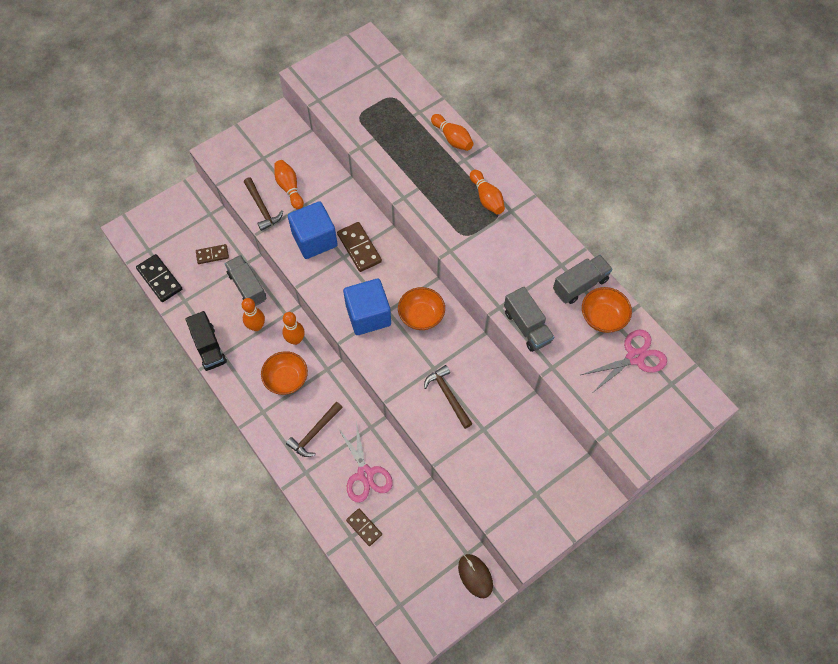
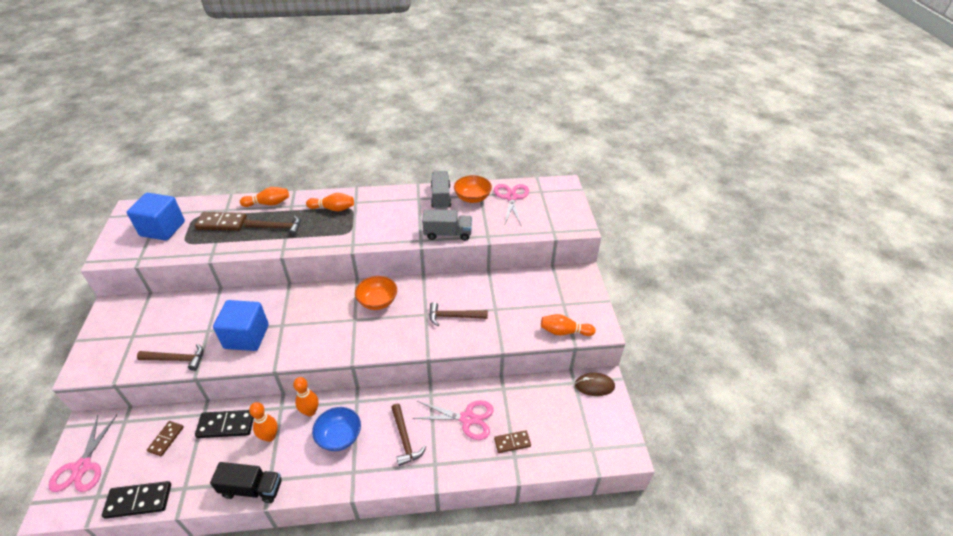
camera: 60 degrees left, 20 degrees down
(162, 220) = (82, 467): none -> pink scissors
(247, 287) = (226, 425): grey truck -> black domino
(286, 379) = (339, 437): orange bowl -> blue bowl
(289, 188) = (182, 331): orange bowling pin -> orange bowling pin (564, 332)
(359, 248) = (285, 311): brown domino -> brown domino (222, 223)
(368, 315) = (347, 333): blue cube -> blue cube (162, 229)
(426, 171) = (277, 227): none -> brown hammer

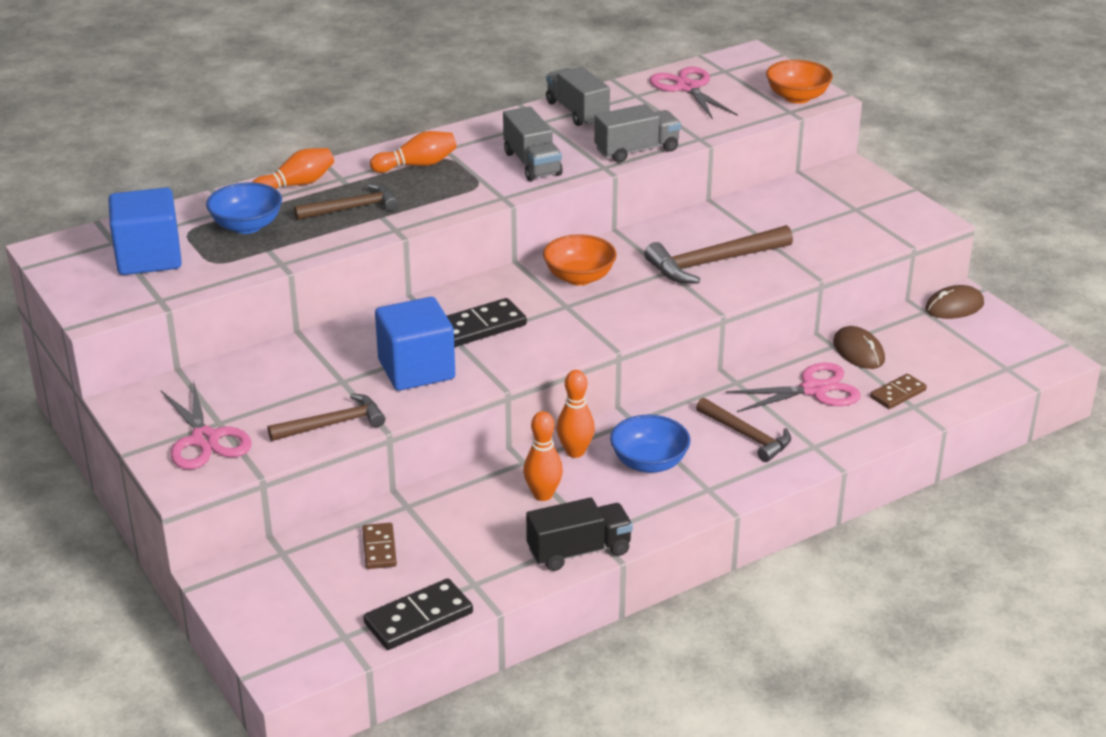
camera: 25 degrees left, 10 degrees down
(82, 467) = (277, 618): pink scissors -> pink scissors (205, 440)
(222, 223) = (247, 226): brown domino -> blue bowl
(226, 425) = (459, 505): black domino -> black domino (479, 327)
(387, 226) = (532, 163): none -> grey truck
(454, 316) = (713, 262): brown hammer -> brown hammer, size x1.51
(472, 198) = (628, 101): orange bowl -> orange bowl (797, 97)
(514, 399) = (858, 351): none -> brown mouse
(564, 332) = (885, 236): orange bowling pin -> none

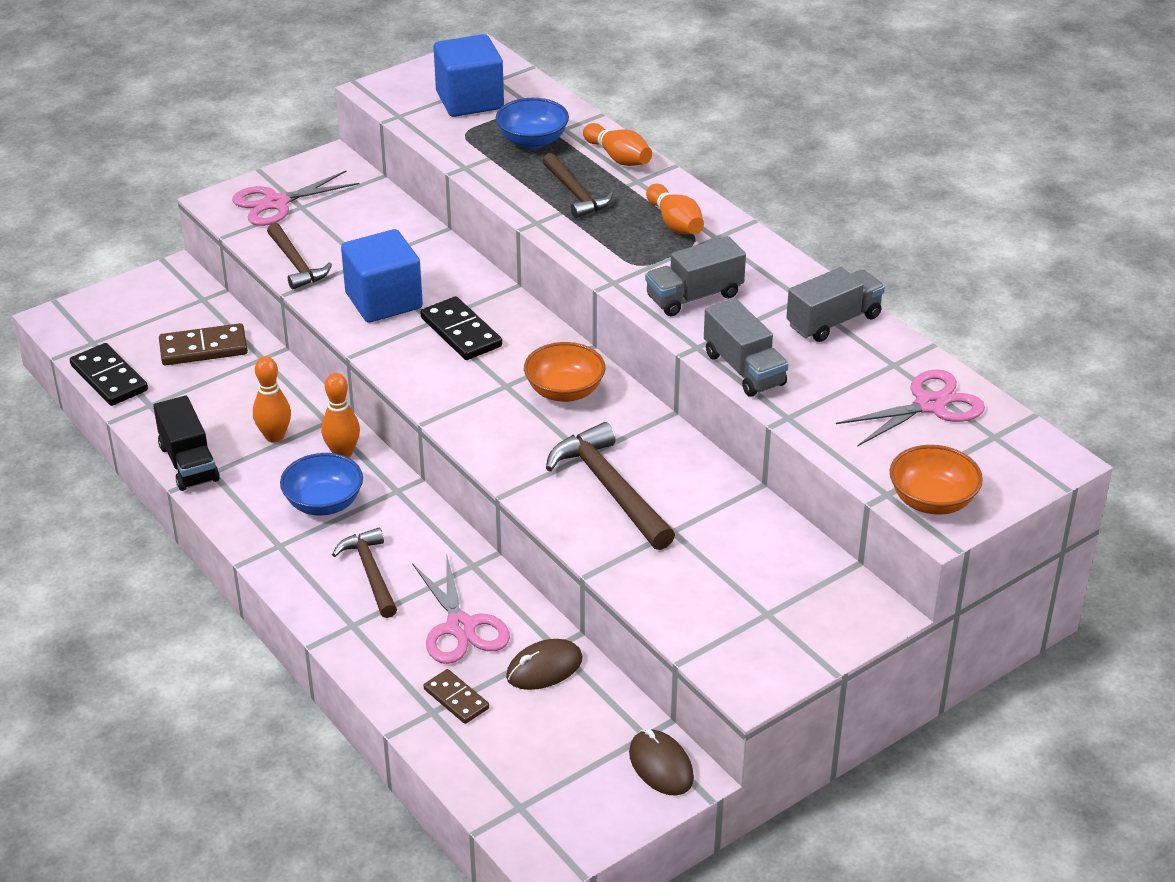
camera: 85 degrees right, 5 degrees up
(379, 548) = (203, 348): brown domino -> brown domino, size x1.56
(747, 436) = (371, 573): brown hammer -> brown hammer turned 120 degrees clockwise

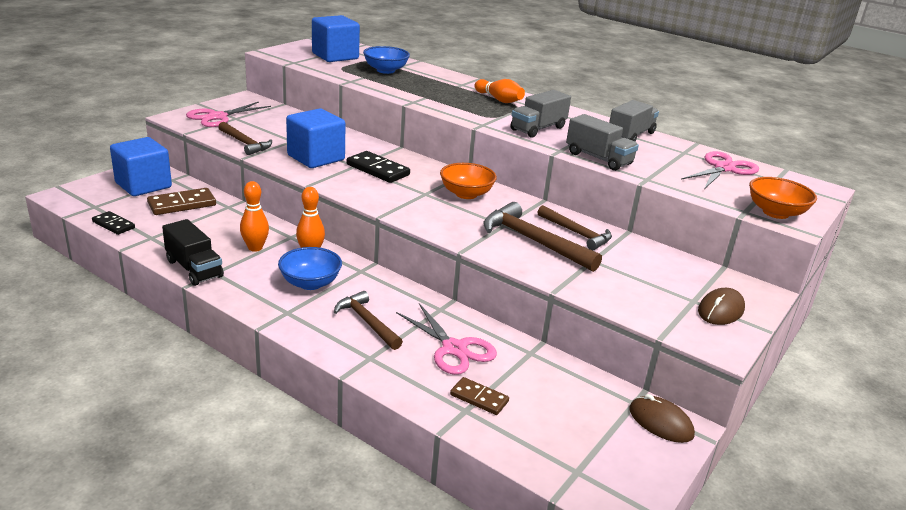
camera: 20 degrees left, 10 degrees down
(109, 378) = (113, 225): black domino -> black domino, size x0.64
(162, 307) = (143, 185): none -> blue cube
(544, 668) = (532, 368): brown mouse -> brown mouse (720, 310)
(575, 194) = (428, 90): brown hammer -> brown hammer (576, 233)
(618, 157) = (443, 76): orange bowling pin -> none

